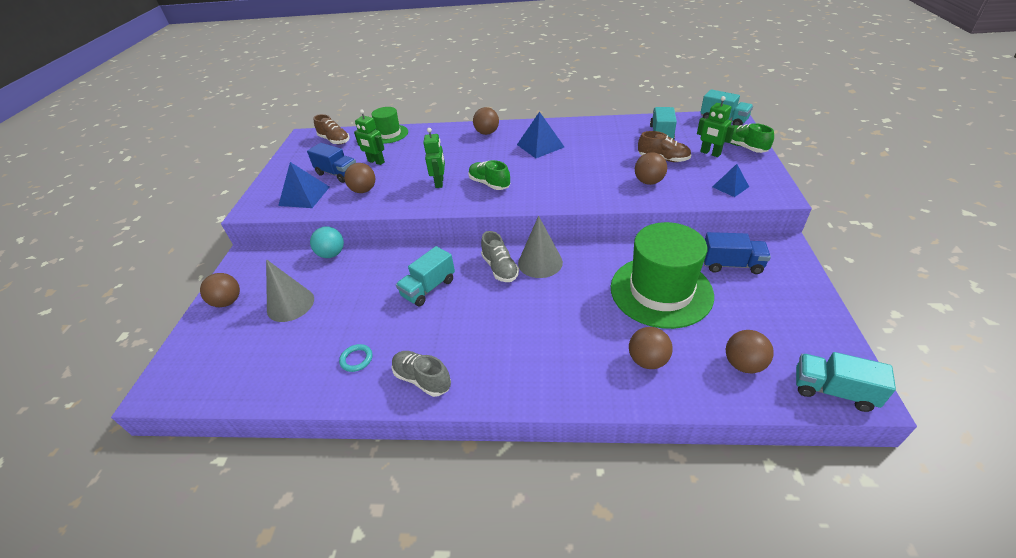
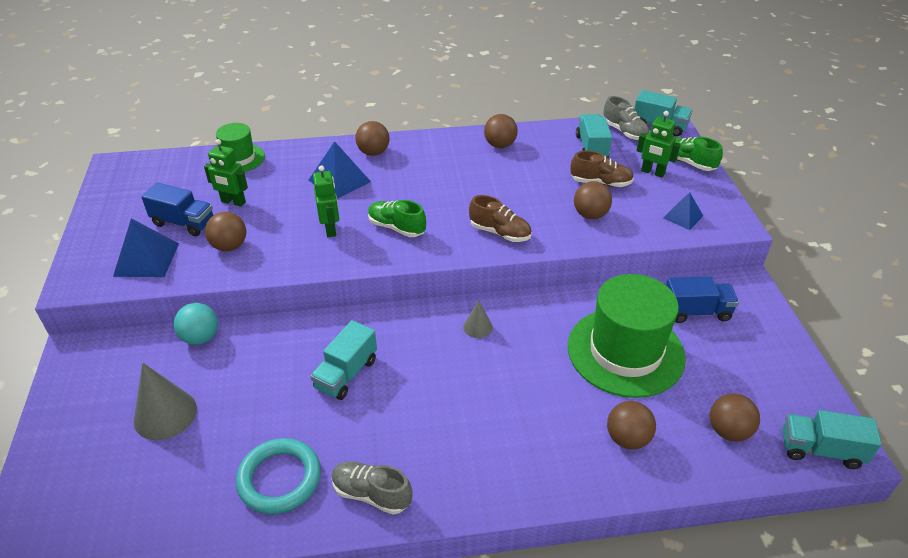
camera: 15 degrees left, 0 degrees up
(228, 302) = (72, 419): brown ball -> brown ball (500, 145)
(334, 140) = (162, 171): brown shoe -> brown shoe (500, 233)
(356, 359) = (279, 479): turquoise ring -> turquoise ring, size x2.01
(500, 268) = (430, 339): grey shoe -> grey shoe (624, 132)
(540, 146) = (448, 169): blue pyramid -> blue pyramid (339, 181)
(540, 262) = (477, 327): grey cone -> grey cone, size x0.54

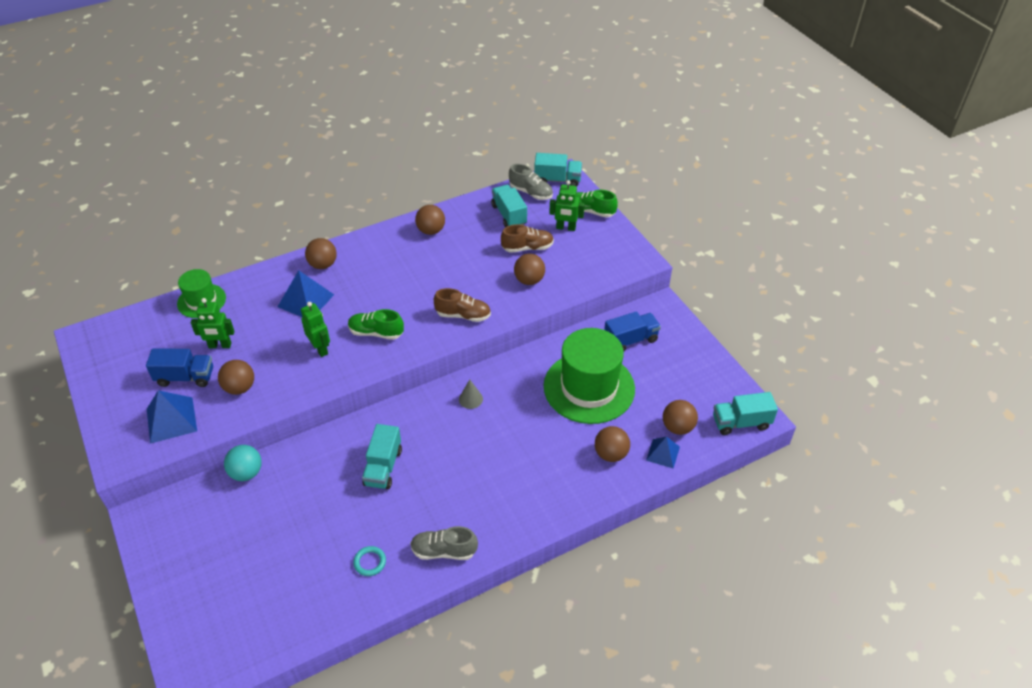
camera: 20 degrees left, 5 degrees up
(165, 414) = (252, 543): grey cone -> none
(279, 479) = (370, 562): turquoise ring -> turquoise ring, size x0.50
(683, 216) = (601, 263): blue pyramid -> blue pyramid (663, 453)

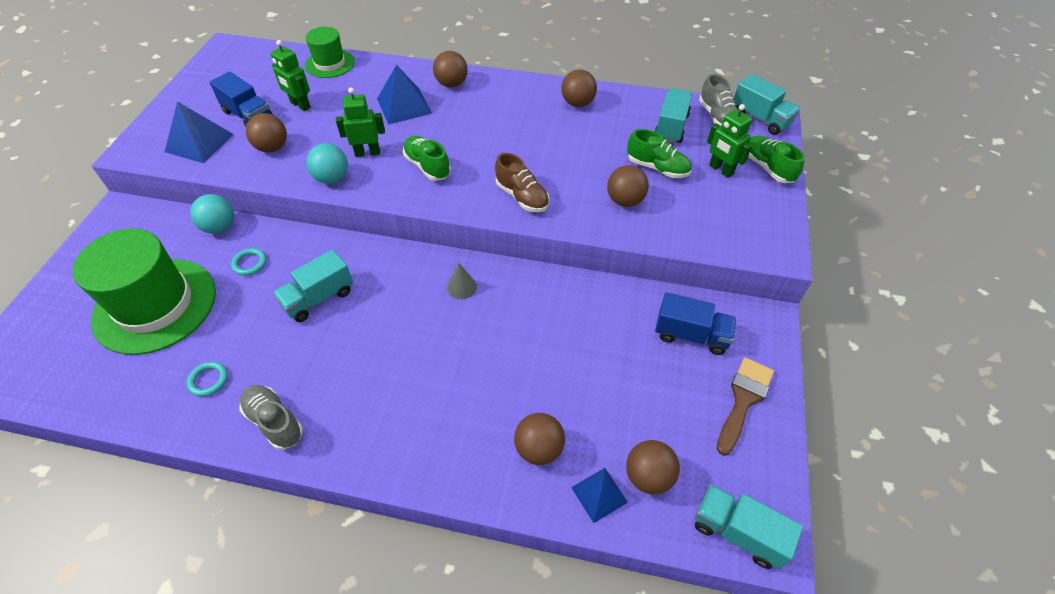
camera: 40 degrees right, 5 degrees up
(303, 480) = (249, 263): none -> turquoise ring
(316, 381) = (332, 178): none -> turquoise ball
(320, 349) = (367, 153): green robot -> green robot turned 105 degrees counterclockwise
(527, 248) = (657, 168): brown shoe -> green shoe
(589, 387) = (591, 356): green hat -> green hat (155, 305)
(687, 357) = (743, 400): none -> brown brush

